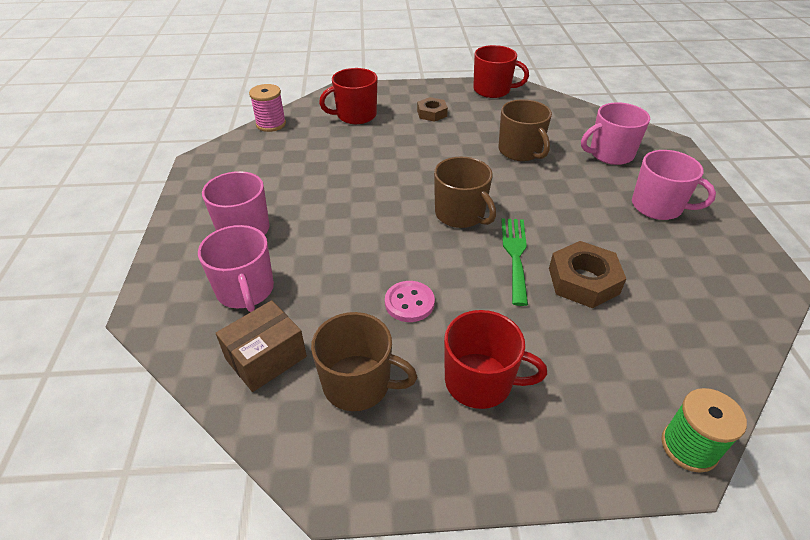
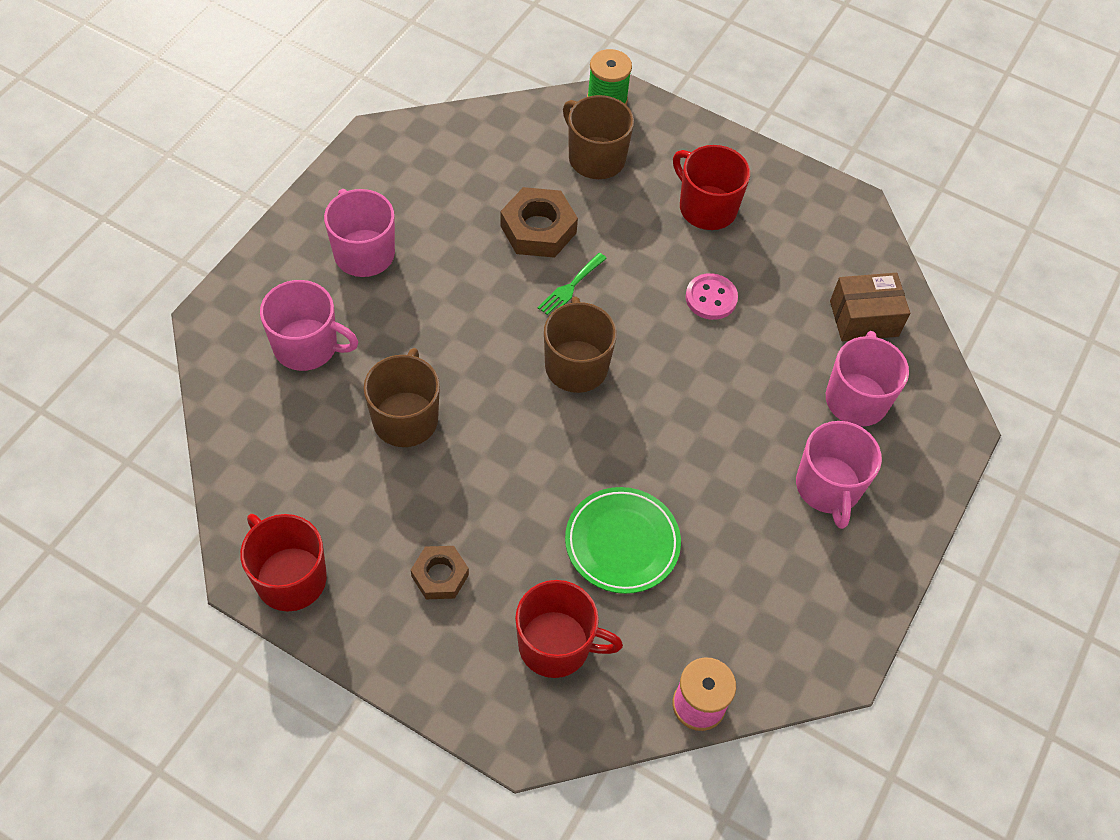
camera: 150 degrees left, 15 degrees up
(355, 156) = (622, 543): none -> green plate
(358, 384) = (800, 257): brown mug -> brown mug (595, 158)
(515, 255) = (570, 287): green fork -> green fork, size x0.66

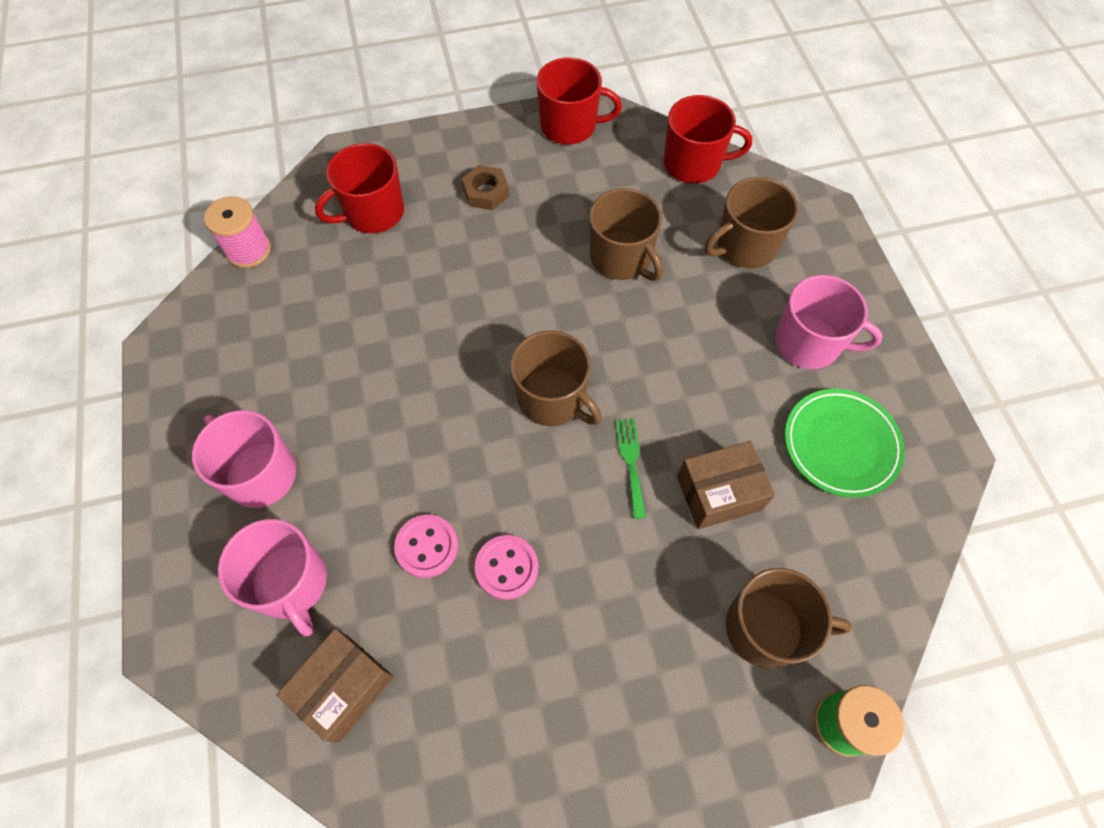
camera: 140 degrees right, 5 degrees up
(307, 346) = (744, 246): pink mug -> brown mug
(538, 229) = (719, 493): brown nut -> brown box
(622, 543) = (388, 302): green plate -> green plate (840, 445)
(706, 207) = (607, 676): red mug -> red mug (693, 163)
(750, 348) = (427, 547): none -> pink button

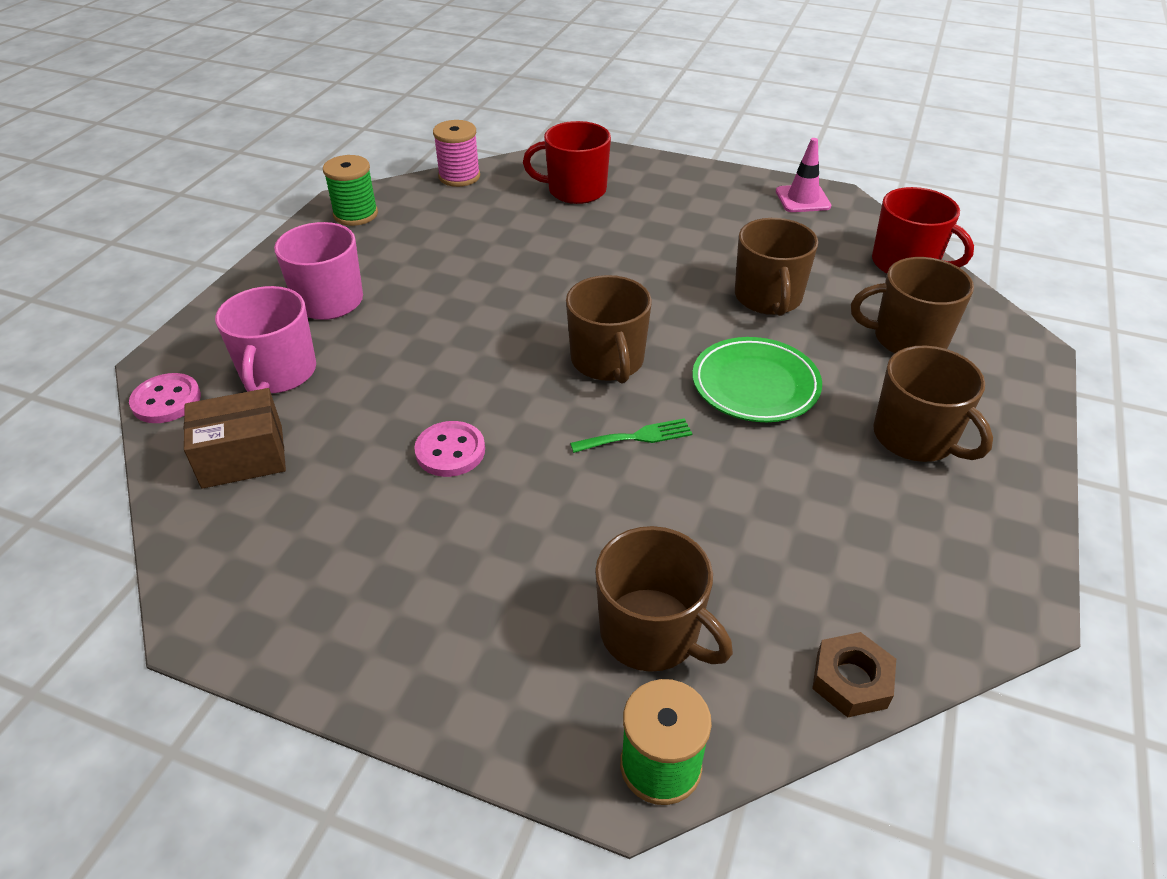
camera: 35 degrees right, 20 degrees down
(188, 354) = (355, 214): none -> green spool
(427, 547) = (401, 403): pink button -> pink button (166, 400)
(486, 192) = (683, 212): brown nut -> brown nut (851, 680)
(570, 126) = (802, 199): red mug -> pink traffic cone
(631, 462) = (637, 437): green fork -> green fork turned 45 degrees clockwise
(719, 493) = (704, 502): brown box -> none
(809, 343) = (915, 437): pink mug -> brown mug
(840, 445) = (879, 532): green plate -> green plate (755, 385)

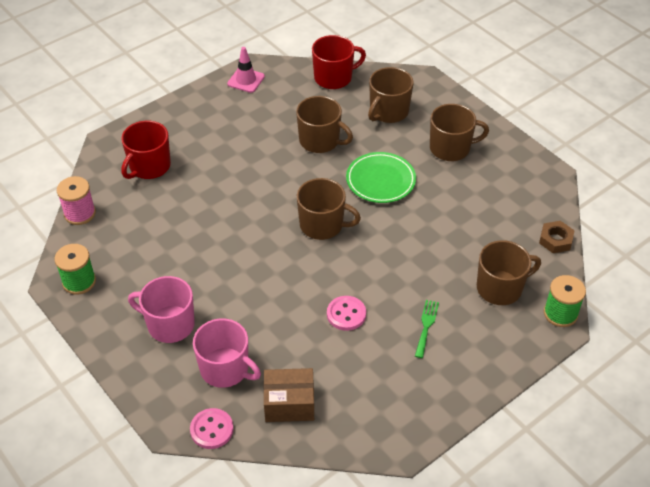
camera: 60 degrees left, 5 degrees up
(243, 457) = (289, 404): brown box -> brown box turned 75 degrees clockwise
(637, 437) = (385, 240): green fork -> green fork (426, 326)

